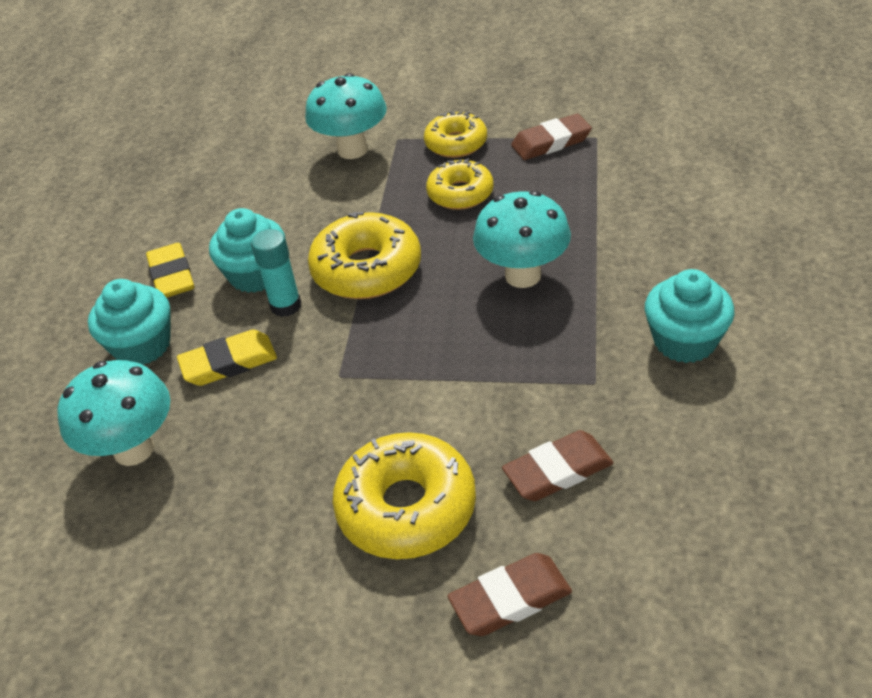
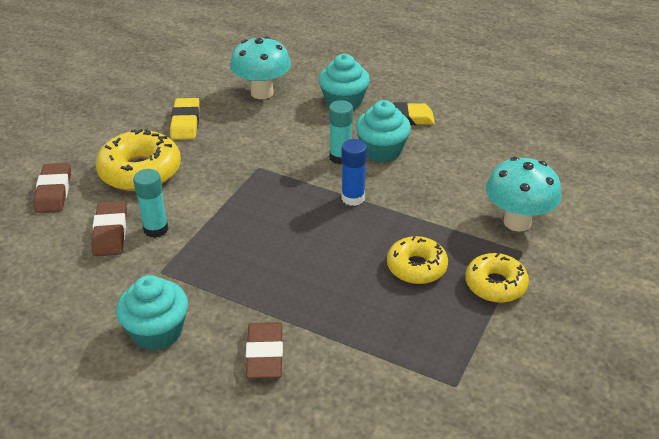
camera: 105 degrees right, 5 degrees down
(229, 363) = (304, 129): yellow eraser -> yellow eraser (185, 122)
(367, 269) = (353, 198): yellow donut -> blue glue stick
(523, 275) = (290, 271): turquoise mushroom -> none
(523, 424) = (156, 229): none -> turquoise glue stick
(551, 142) = (464, 349): brown eraser -> brown eraser (265, 354)

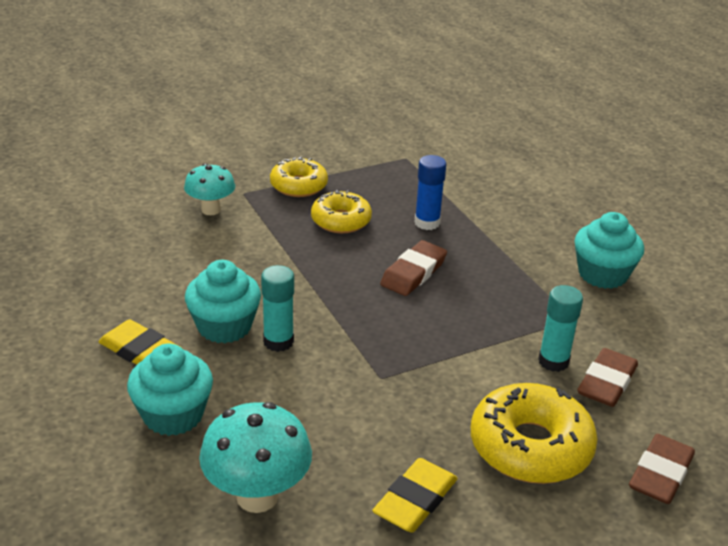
camera: 145 degrees left, 5 degrees down
(265, 354) = (523, 224): brown eraser -> brown eraser (413, 273)
(353, 198) = (321, 295): blue glue stick -> blue glue stick (427, 223)
(517, 222) = (211, 210): turquoise mushroom -> turquoise mushroom, size x0.65

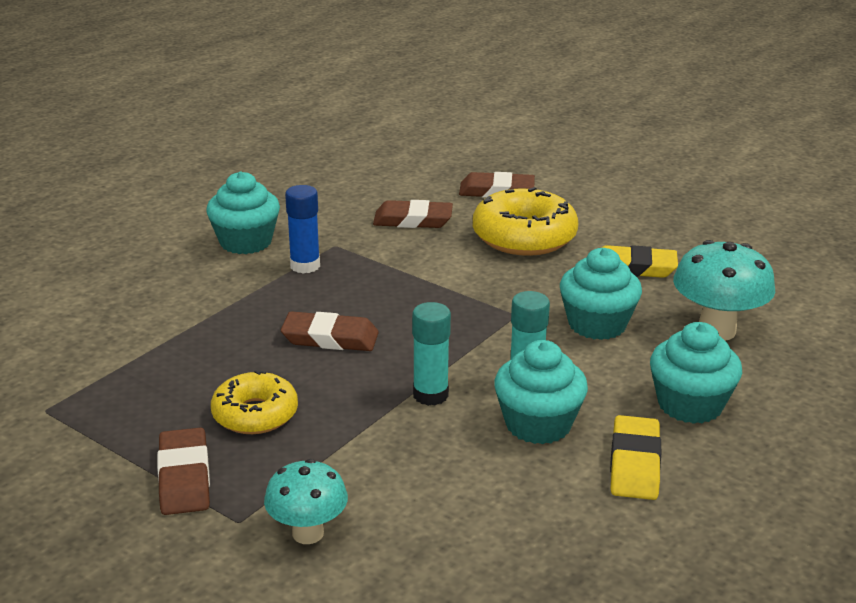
camera: 115 degrees left, 5 degrees down
(298, 185) = (184, 477): yellow donut -> brown eraser
(329, 419) = (597, 324): none -> turquoise cupcake
(427, 223) = (216, 354): blue glue stick -> blue glue stick (305, 266)
(553, 361) = (408, 244): turquoise glue stick -> turquoise glue stick (430, 395)

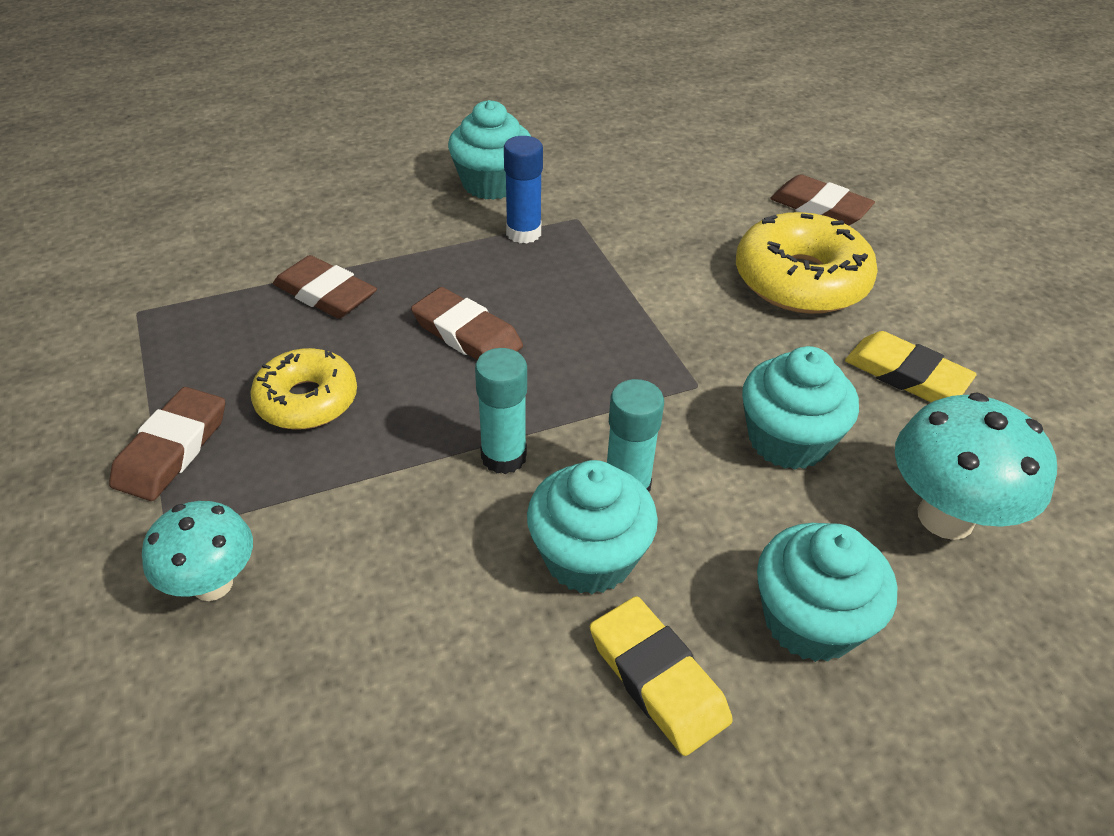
camera: 30 degrees right, 15 degrees up
(413, 220) = (689, 214): brown eraser -> brown eraser (325, 293)
(634, 463) = (657, 679): yellow eraser -> yellow eraser turned 75 degrees counterclockwise

